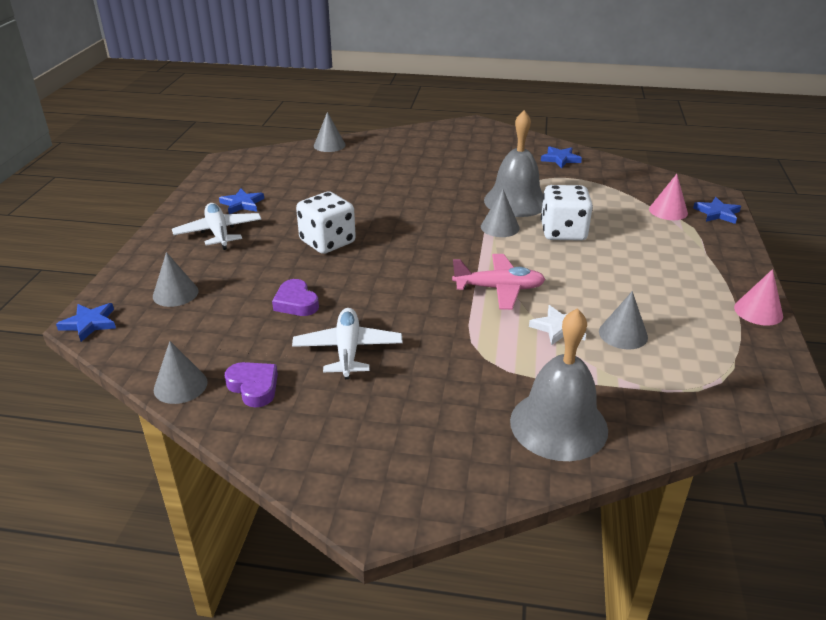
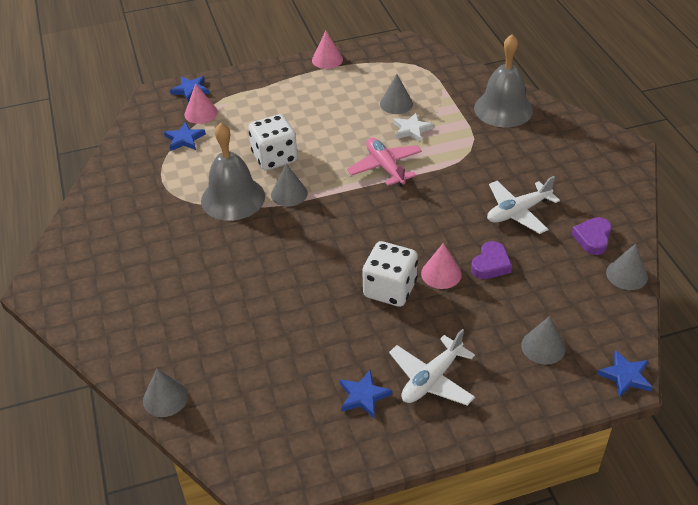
camera: 115 degrees left, 10 degrees up
(316, 272) = (441, 273): none -> pink cone
(560, 159) = (118, 194): blue star -> blue star (184, 139)

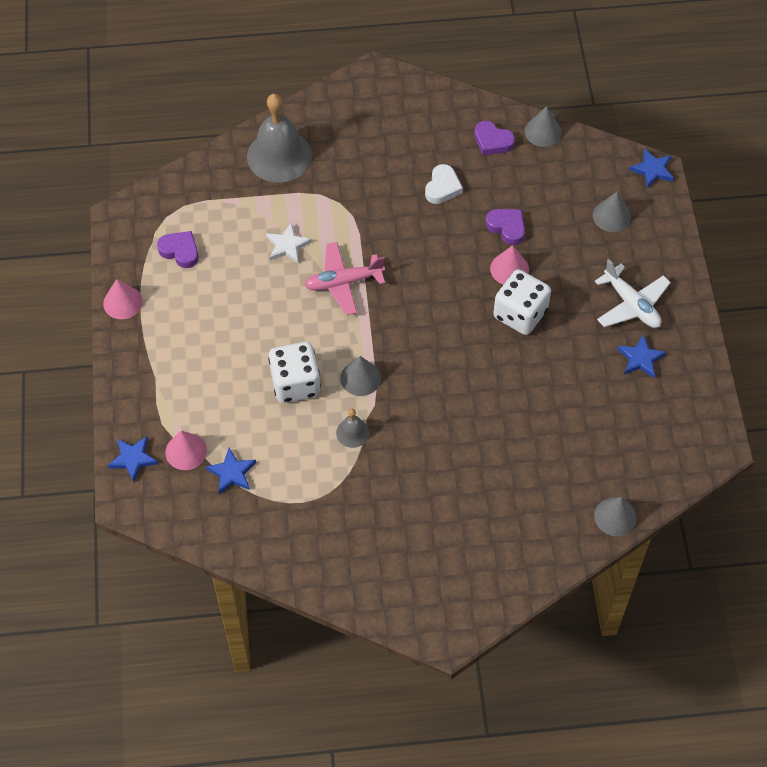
camera: 80 degrees left, 15 degrees up
(233, 198) = (352, 432): grey bell -> grey bell, size x0.46
(384, 77) = (180, 251): none -> purple heart
(396, 104) = (236, 250): grey cone -> none
(518, 212) = (442, 187): white plane -> white heart

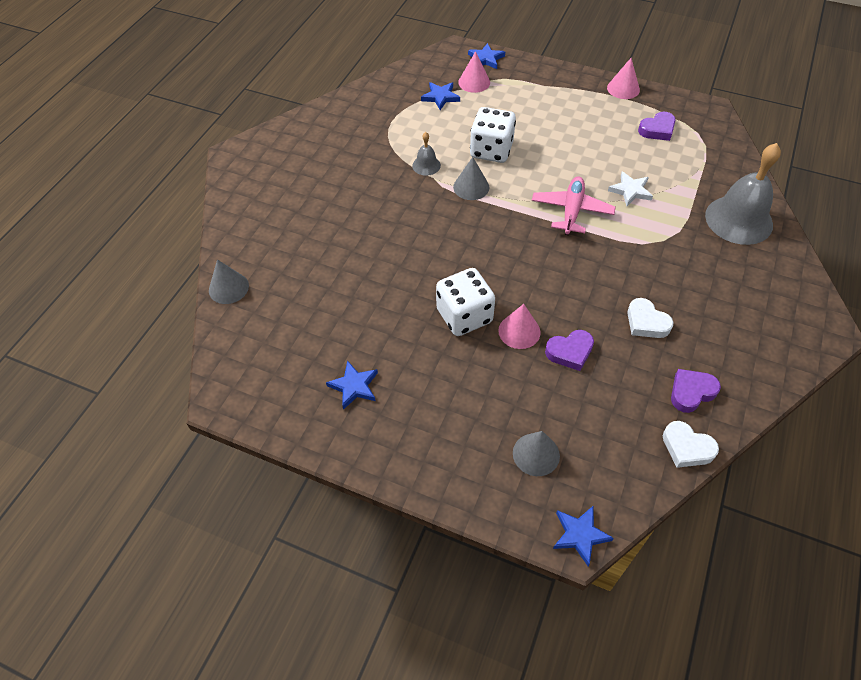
camera: 120 degrees right, 5 degrees down
(543, 132) = (687, 448): grey cone -> white heart
(631, 304) = (417, 412): white plane -> none

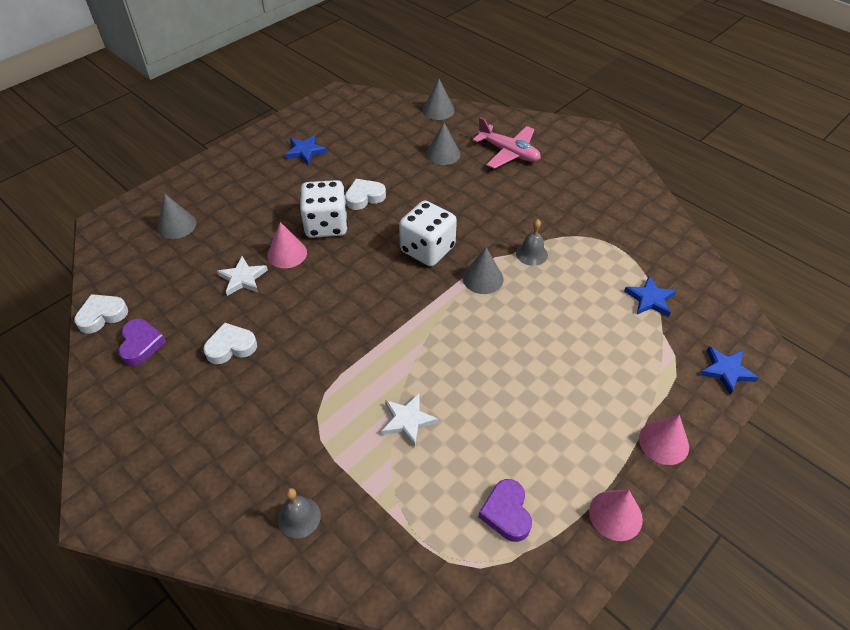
camera: 110 degrees right, 5 degrees down
(310, 260) = (443, 154): none -> grey cone
(408, 301) = (364, 197): none -> white heart
(474, 82) = (673, 340): pink cone -> pink cone (664, 442)
(491, 150) = (534, 314): white dice -> white dice (427, 249)
(570, 352) = (243, 278): purple heart -> white star
(571, 211) = (405, 349): pink plane -> pink plane (508, 152)
(580, 535) = (103, 226): blue star -> none
(739, 220) = (299, 517): grey bell -> grey bell, size x0.46

